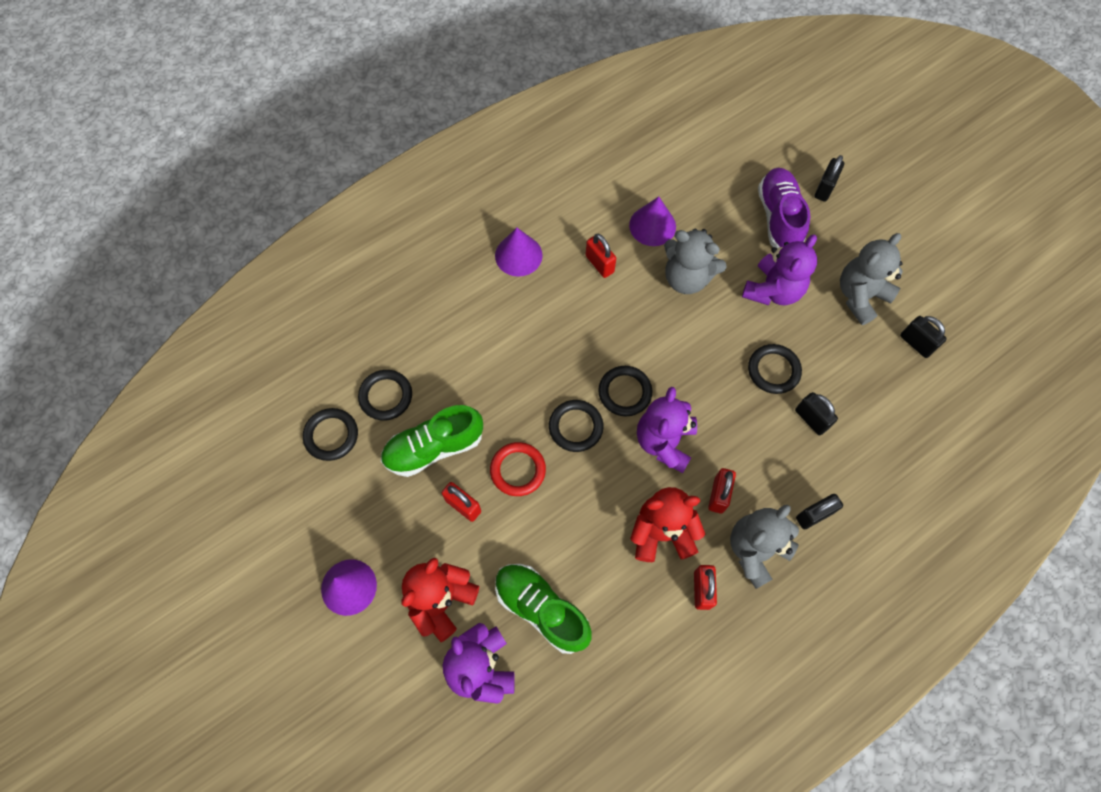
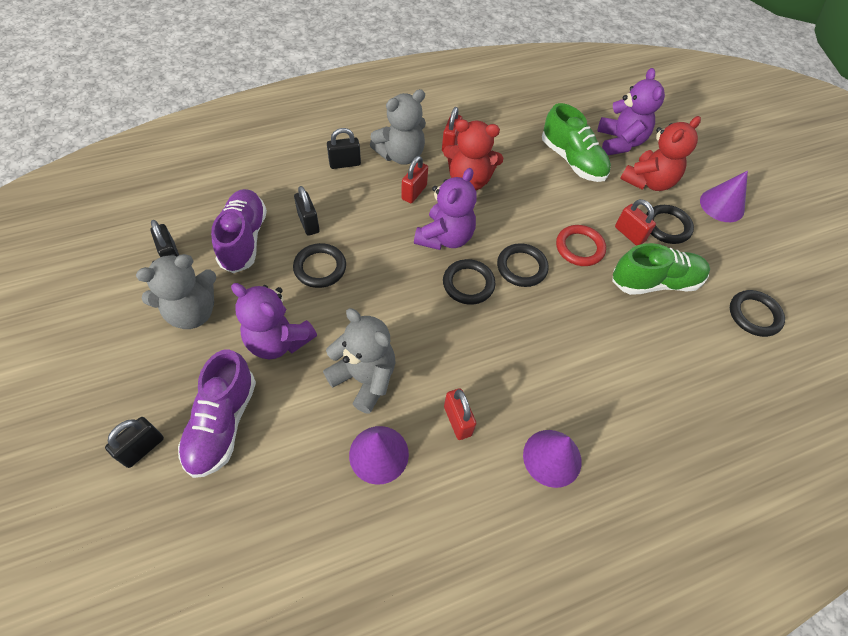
camera: 170 degrees left, 10 degrees down
(386, 396) = (704, 337): black ring -> black ring (667, 226)
(773, 290) = (278, 341): purple teddy bear -> purple teddy bear turned 105 degrees counterclockwise
(862, 381) = (244, 239): none -> purple shoe

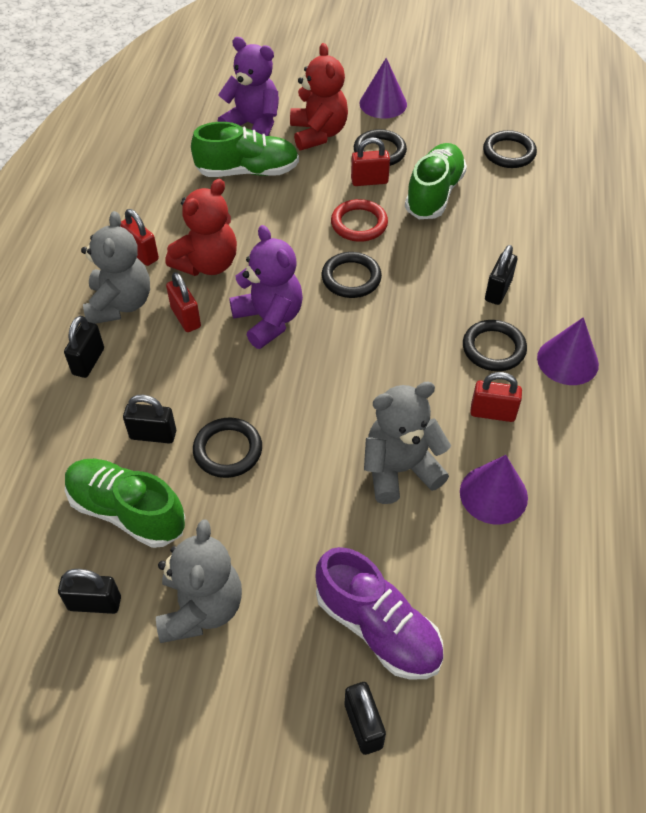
camera: 55 degrees left, 5 degrees down
(244, 239) = (127, 511): purple shoe -> green shoe
(278, 341) = (302, 531): purple teddy bear -> none
(468, 284) = (342, 329): black ring -> black ring (493, 348)
(588, 372) = (498, 291): none -> black padlock

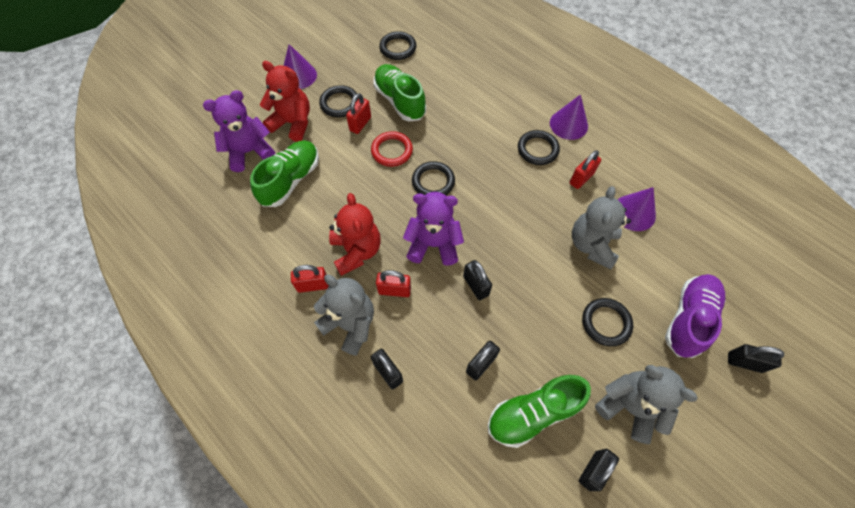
camera: 55 degrees left, 10 degrees up
(228, 450) = (521, 326): black ring -> black ring (606, 323)
(377, 628) = (688, 319): purple shoe -> purple shoe turned 45 degrees counterclockwise
(498, 291) = (498, 121): black padlock -> black padlock (476, 286)

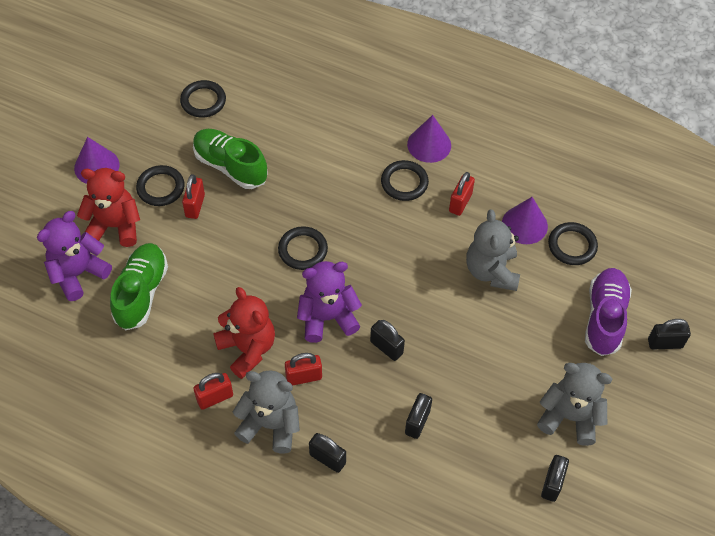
camera: 20 degrees left, 5 degrees down
(392, 151) = (243, 228): red ring -> none
(533, 413) = (482, 451): green shoe -> none
(606, 323) = (527, 345): black ring -> black ring (572, 246)

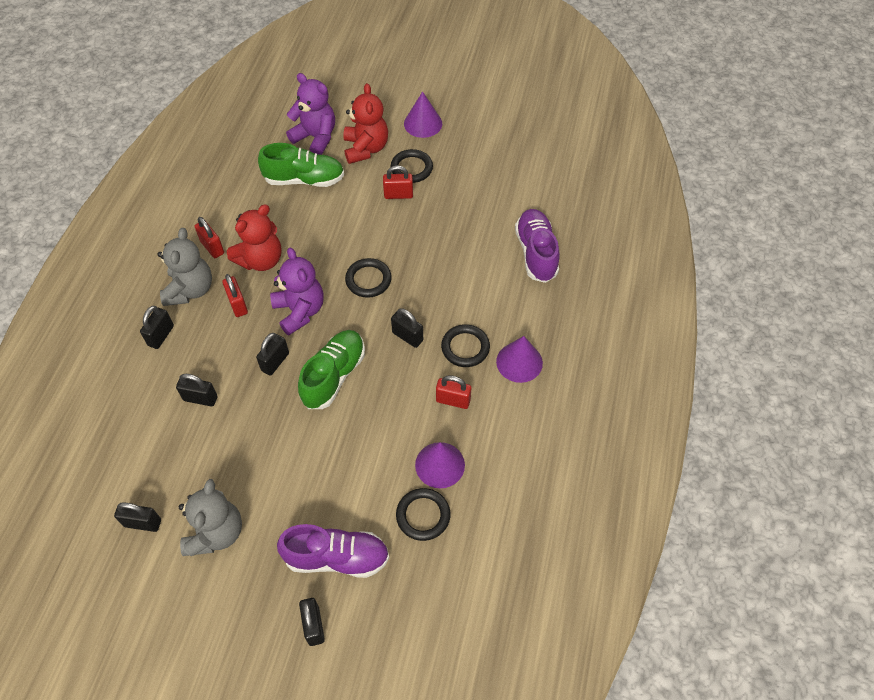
camera: 80 degrees right, 0 degrees up
(203, 101) = (515, 176): black ring -> none
(230, 166) = (447, 210): green shoe -> green shoe (334, 376)
(307, 105) = (536, 253): none -> purple shoe
(381, 227) = (407, 336): none -> black padlock
(491, 271) = (375, 440): grey teddy bear -> none

